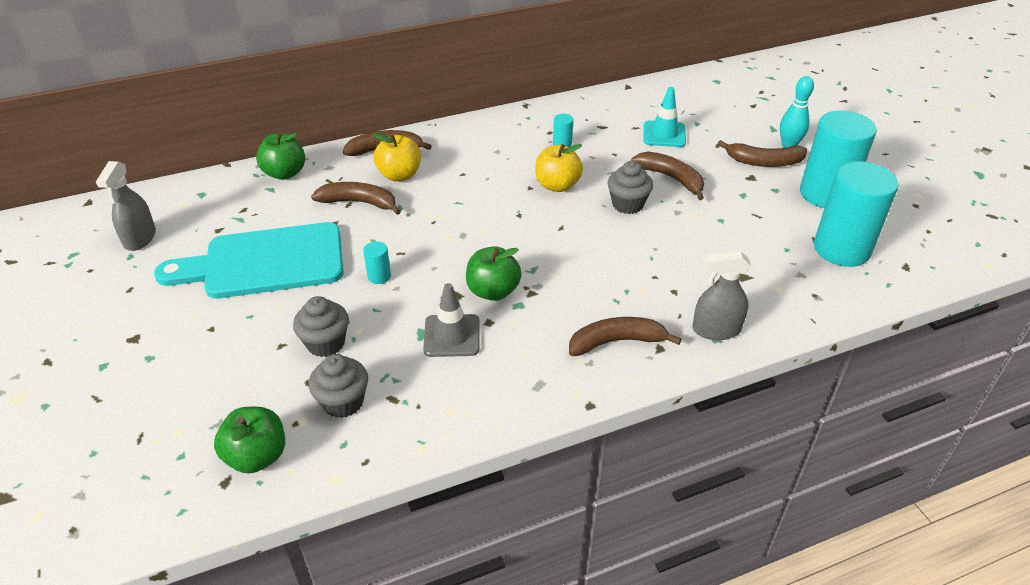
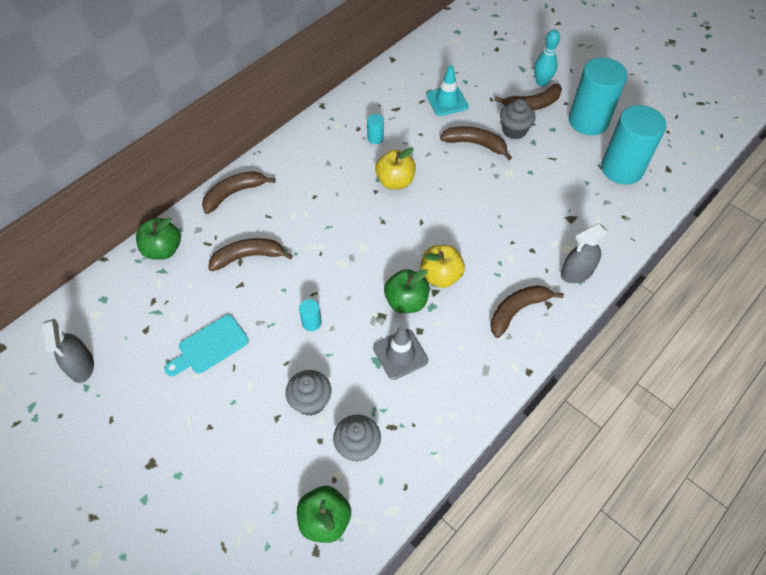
camera: 25 degrees left, 15 degrees up
(265, 262) = (210, 346): turquoise cutting board -> turquoise cutting board, size x0.53
(399, 175) = (263, 216): yellow apple -> yellow apple (440, 276)
(627, 204) = (457, 181): grey cupcake -> grey cupcake (514, 130)

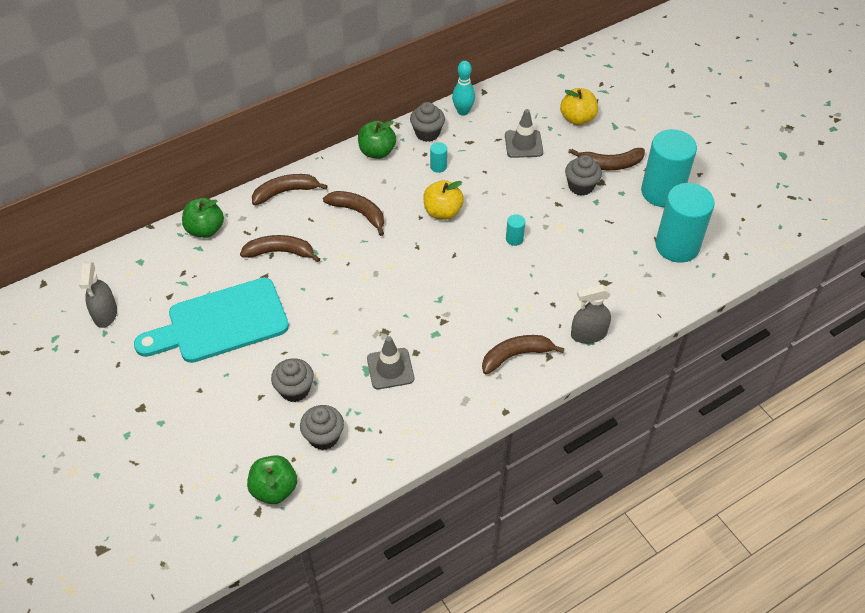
camera: 15 degrees right, 5 degrees down
(210, 346) = (221, 323): turquoise cutting board -> turquoise cutting board, size x1.88
(311, 322) = (318, 323): turquoise cylinder -> turquoise cylinder (514, 239)
(353, 108) = (427, 133): none -> grey cupcake
(406, 301) = (413, 324): green apple -> green apple (377, 152)
(440, 276) = (454, 308): yellow apple -> yellow apple (577, 118)
(447, 101) = (523, 144): turquoise traffic cone -> grey traffic cone
(475, 144) = (536, 192): brown banana -> brown banana (358, 213)
(541, 82) = (629, 144): turquoise bowling pin -> turquoise bowling pin (463, 111)

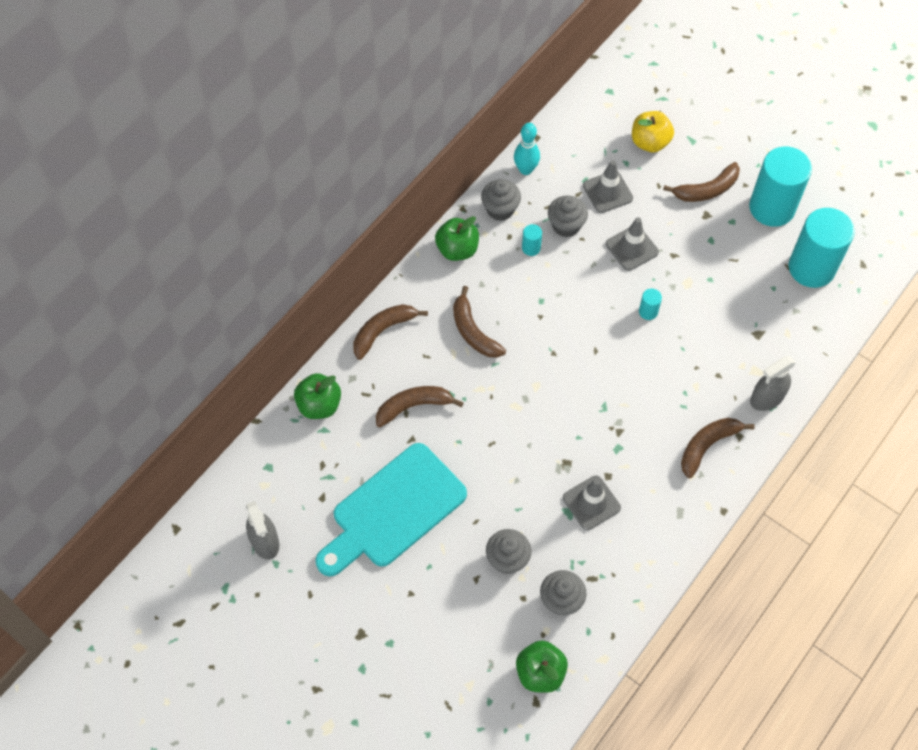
camera: 20 degrees left, 10 degrees up
(358, 213) = (473, 332): brown banana -> brown banana turned 135 degrees counterclockwise
(443, 212) = (561, 302): yellow apple -> none
(524, 189) = (632, 248): none -> grey traffic cone
(581, 186) = (688, 226): grey cupcake -> grey cupcake (566, 225)

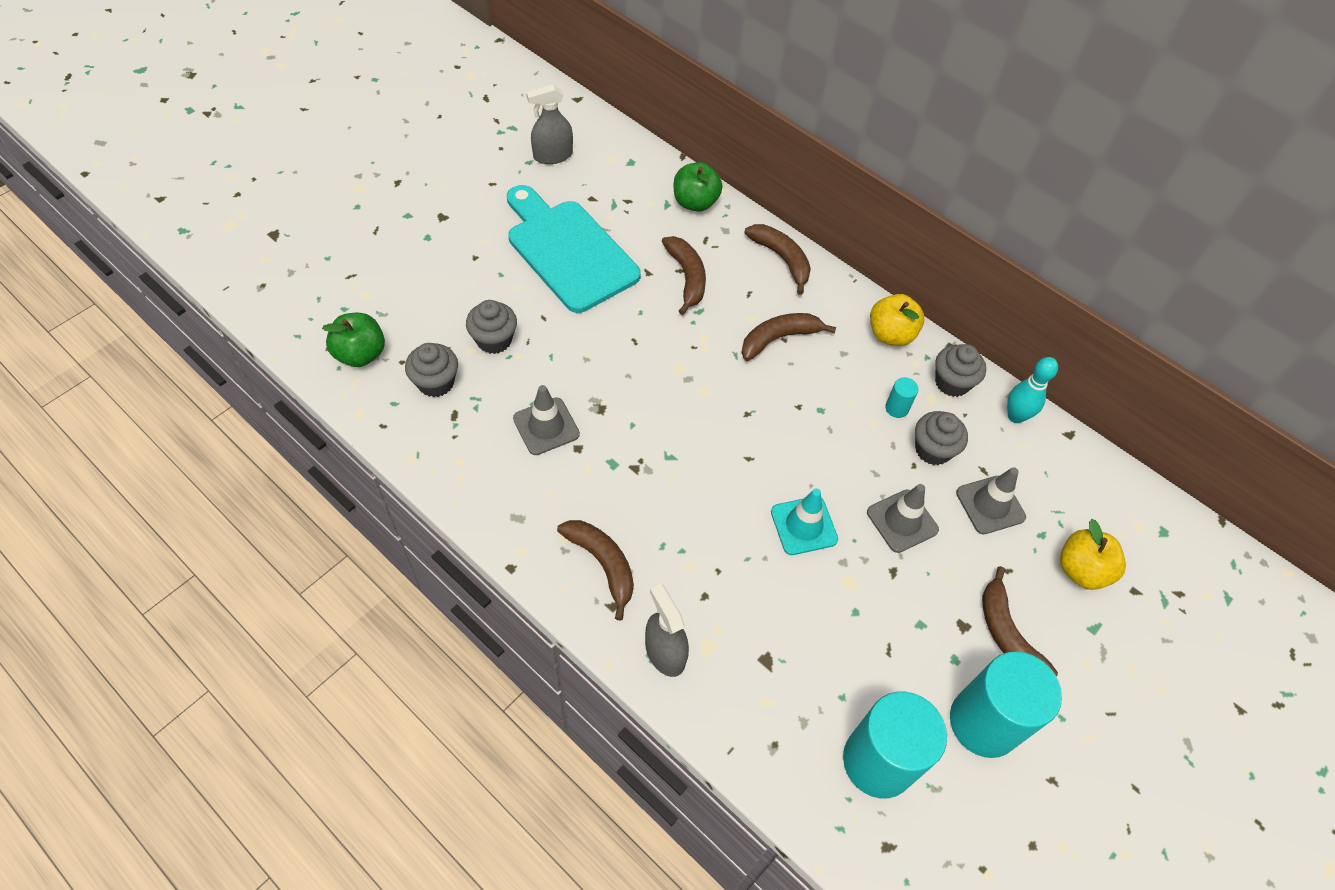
camera: 90 degrees right, 5 degrees down
(457, 249) = (891, 334): green apple -> yellow apple
(648, 312) = (804, 526): turquoise cylinder -> turquoise traffic cone

